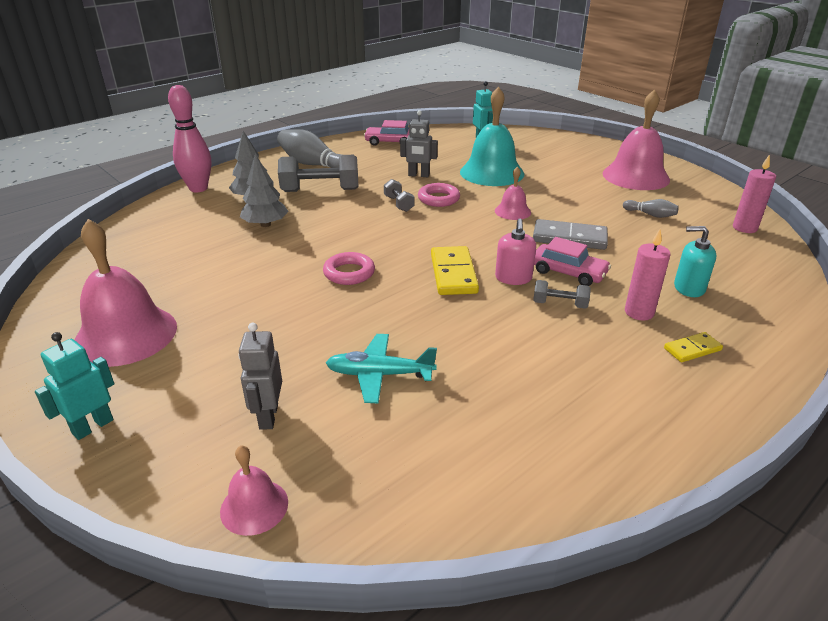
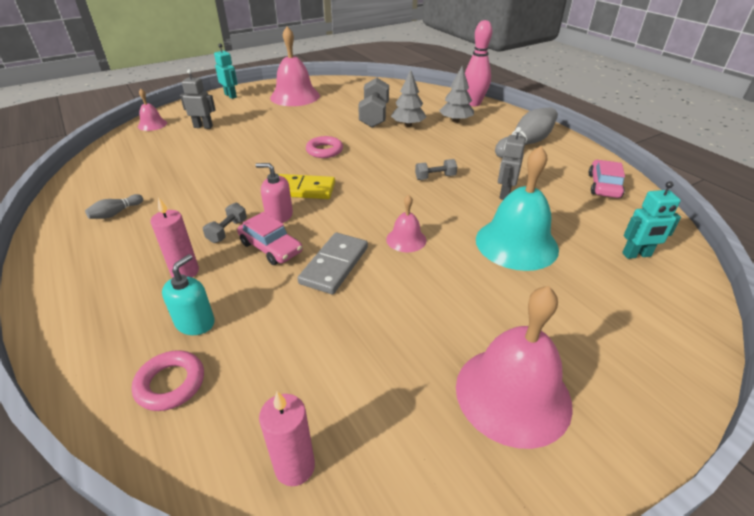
camera: 100 degrees right, 5 degrees up
(320, 190) = (467, 145): grey dumbbell -> grey dumbbell (374, 116)
(379, 375) = (208, 154): turquoise plane -> none
(438, 199) = (443, 199): pink ring -> pink ring (170, 384)
(568, 272) = (271, 247): pink car -> pink car turned 90 degrees counterclockwise
(650, 215) = (370, 358): grey bowling pin -> grey bowling pin (116, 213)
(692, 349) = (117, 286): yellow domino -> none

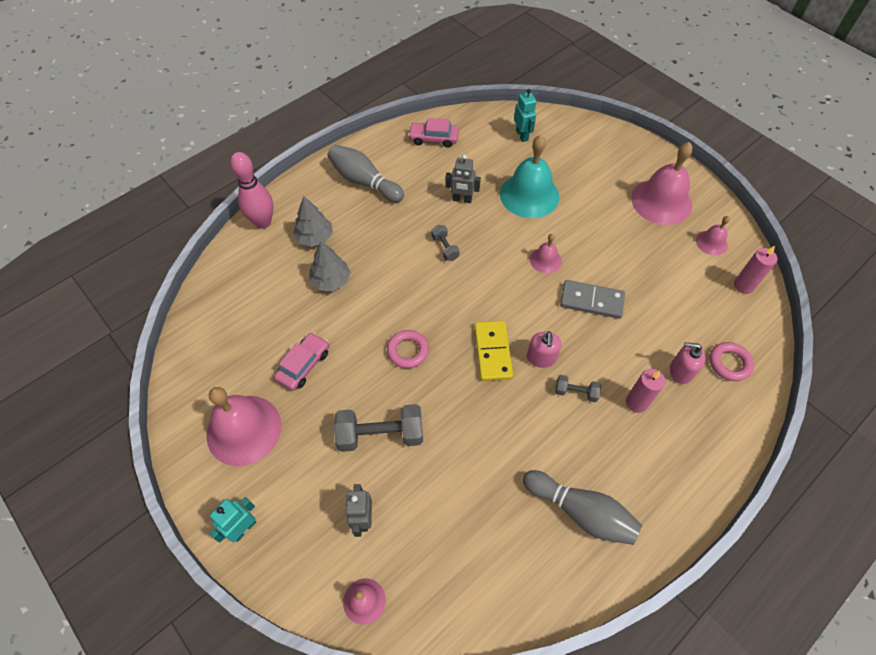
camera: 100 degrees left, 20 degrees up
(116, 213) = (581, 512): grey bowling pin -> grey bowling pin, size x2.08
(195, 323) = (680, 371): turquoise soap dispenser -> pink soap dispenser
(271, 247) = (586, 350): pink car -> pink car (304, 365)
(374, 116) = (307, 318): grey dumbbell -> grey dumbbell (380, 435)
(406, 447) = (711, 242): none -> pink bell

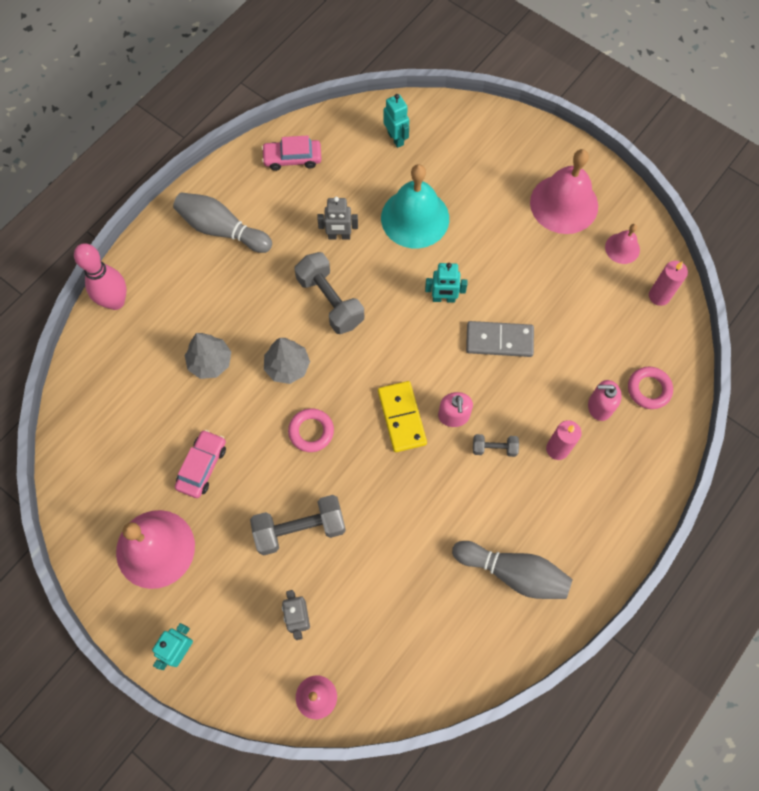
camera: 10 degrees left, 10 degrees up
(315, 237) = (180, 311): grey tree -> grey tree (287, 367)
(445, 248) = (330, 301): grey dumbbell -> grey dumbbell, size x1.94
(545, 260) = (443, 298): pink bell -> turquoise robot

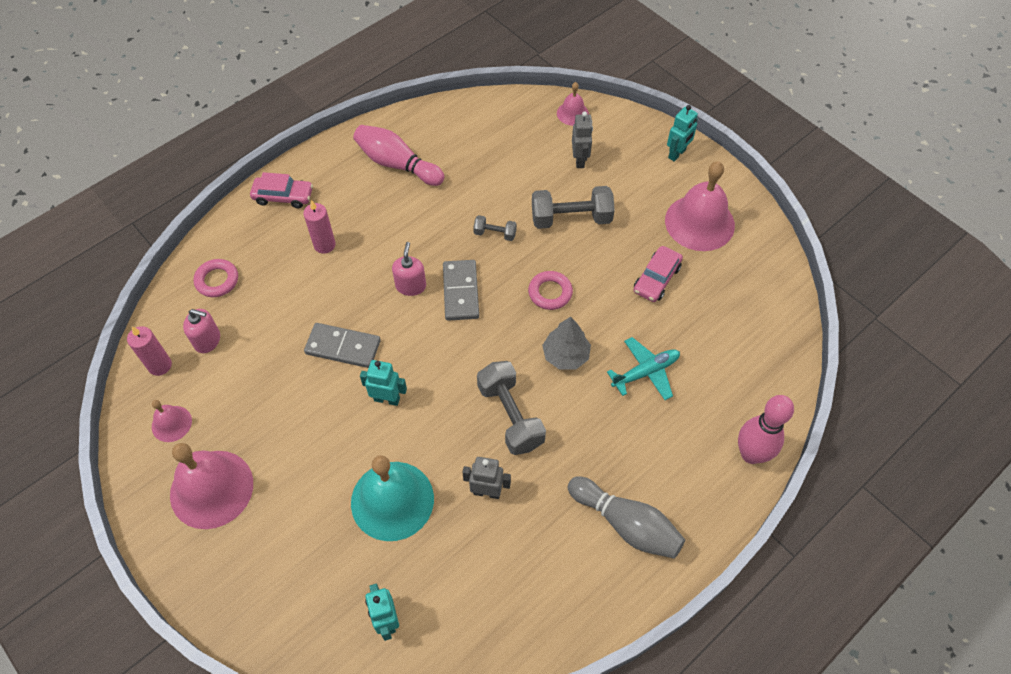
camera: 170 degrees left, 10 degrees down
(210, 362) = (646, 372): grey tree -> turquoise plane
(292, 158) = (528, 613): pink car -> pink car (283, 196)
(402, 417) = (460, 292): yellow domino -> grey domino
(494, 448) = (382, 254): grey dumbbell -> grey dumbbell (495, 234)
(513, 573) = (397, 164): grey bowling pin -> pink bowling pin
(599, 406) = (270, 273): pink soap dispenser -> pink soap dispenser (207, 340)

